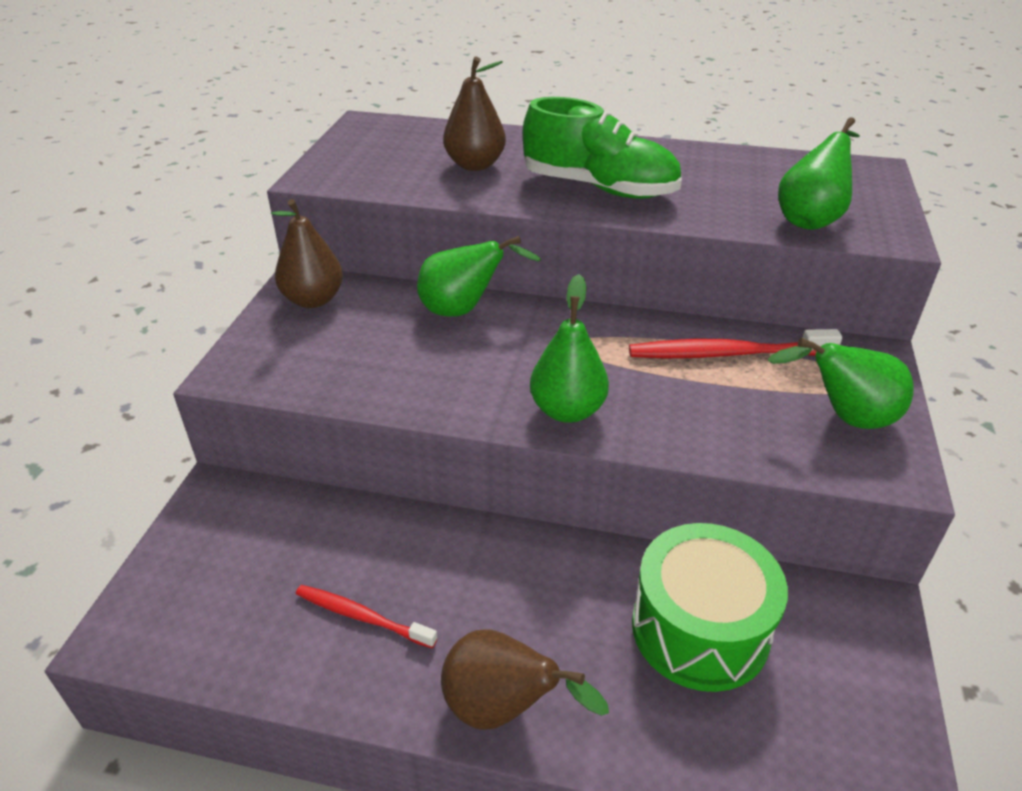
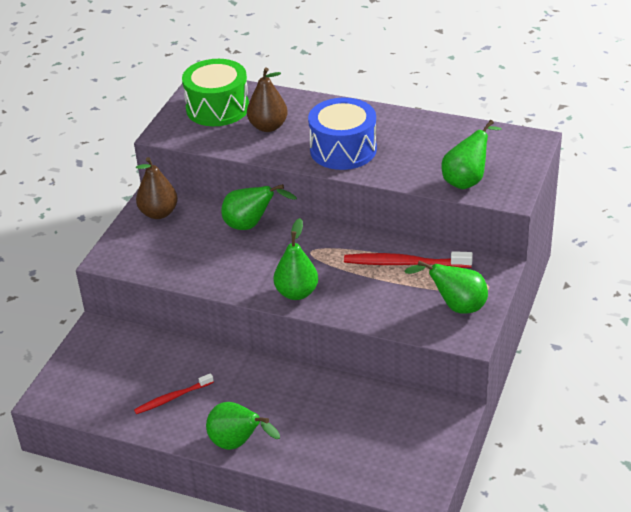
camera: 10 degrees right, 0 degrees up
(361, 616) = (172, 398): red toothbrush -> red toothbrush turned 60 degrees counterclockwise
(503, 709) = (238, 444): brown pear -> green pear
(599, 188) = (343, 149): green shoe -> blue drum
(700, 629) = (352, 416): green drum -> green drum (217, 108)

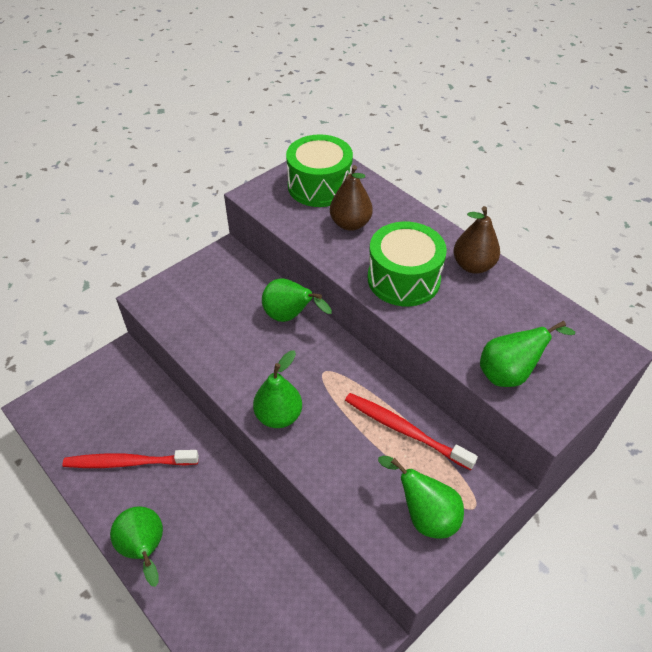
camera: 25 degrees right, 10 degrees up
(158, 213) = (222, 268): brown pear -> brown pear (473, 265)
(172, 398) = (128, 462): red toothbrush -> red toothbrush, size x1.56
(343, 149) = (403, 279): blue drum -> green drum

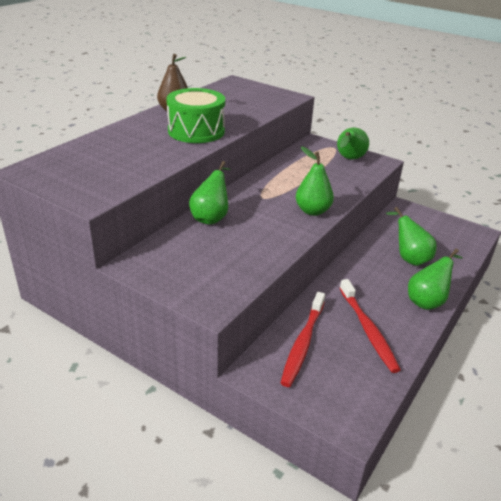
camera: 105 degrees left, 15 degrees down
(319, 186) = (77, 169): green drum -> none
(350, 224) = (134, 152): brown pear -> none
(404, 430) = (296, 167): red toothbrush -> red toothbrush (303, 343)
(510, 373) = (266, 103): green pear -> green pear (408, 258)

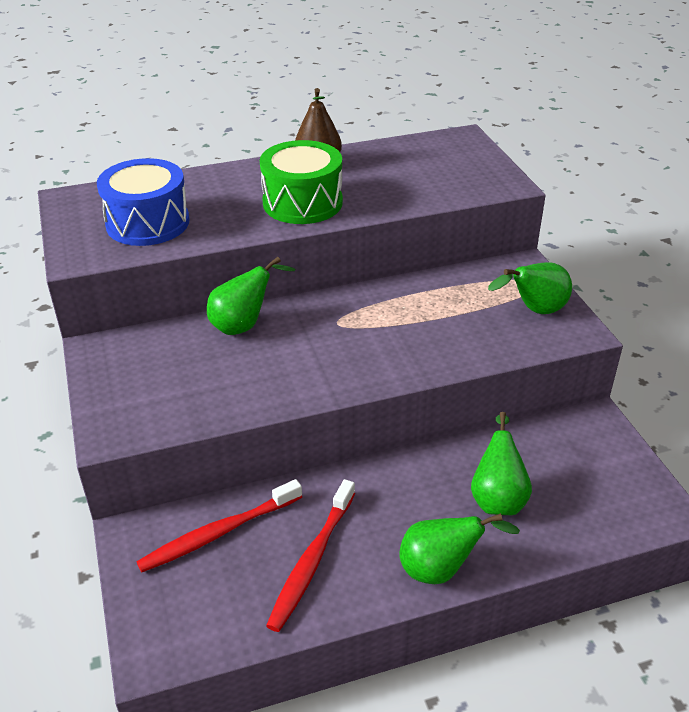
camera: 40 degrees right, 5 degrees up
(111, 167) = (148, 223): none -> blue drum
(312, 211) = (373, 368): green pear -> none

